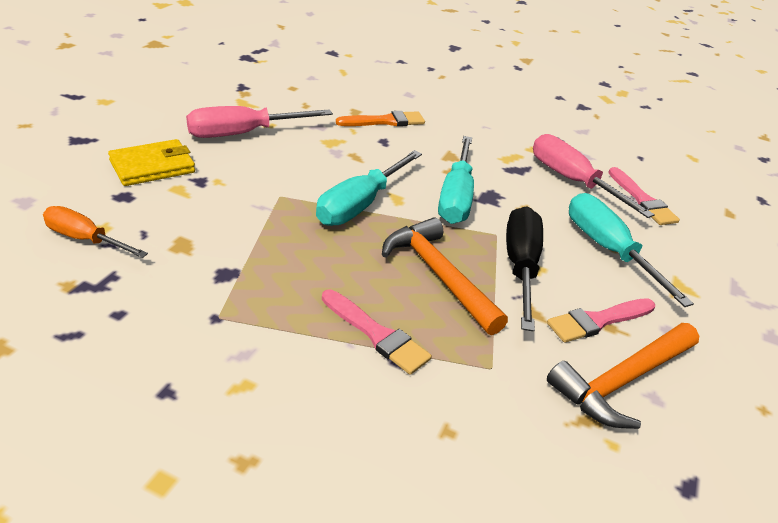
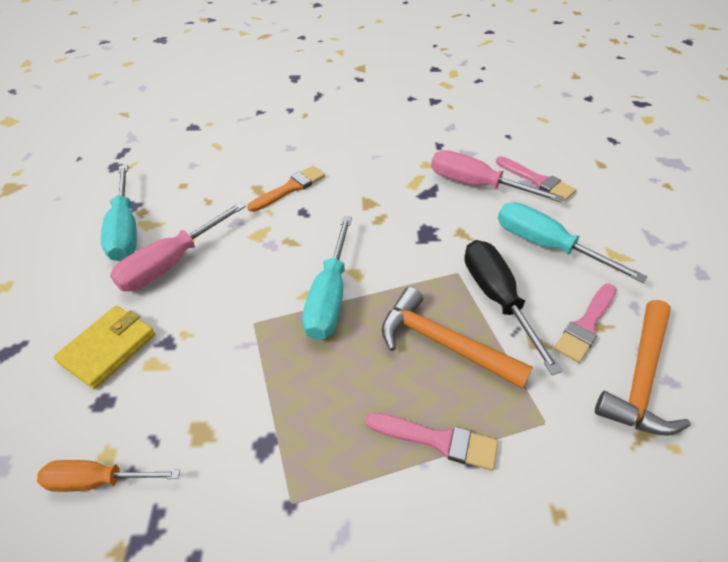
camera: 20 degrees left, 10 degrees up
(456, 197) = (401, 248): turquoise screwdriver -> turquoise screwdriver (126, 230)

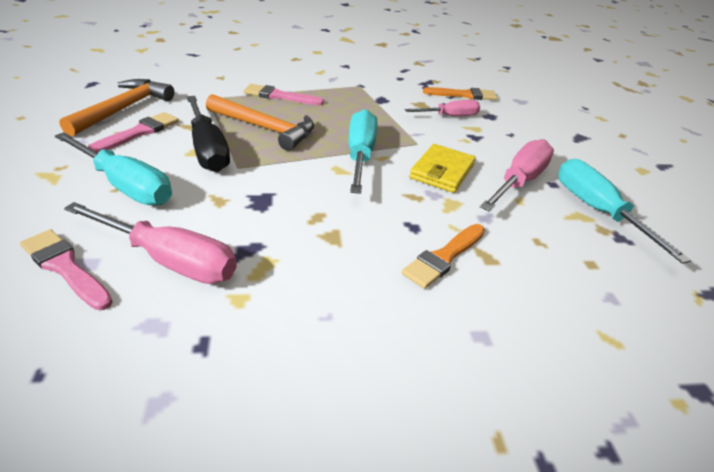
camera: 170 degrees right, 10 degrees down
(98, 480) = (464, 95): orange screwdriver -> orange brush
(108, 348) = (513, 135): yellow wallet -> yellow wallet (442, 171)
(171, 395) = (450, 116): none -> pink screwdriver

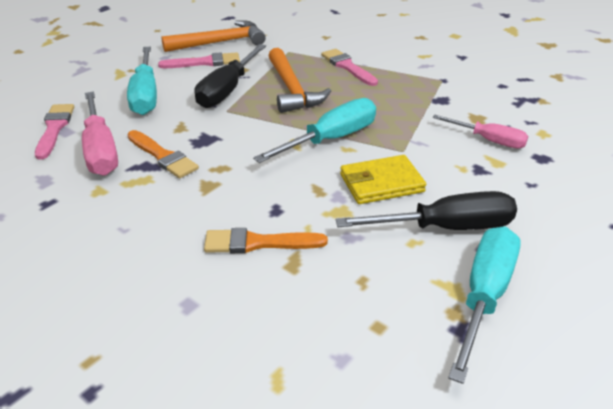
camera: 50 degrees right, 0 degrees up
(464, 95) = (551, 126): orange brush -> orange brush (163, 156)
(519, 181) = (446, 227): pink screwdriver -> black screwdriver

